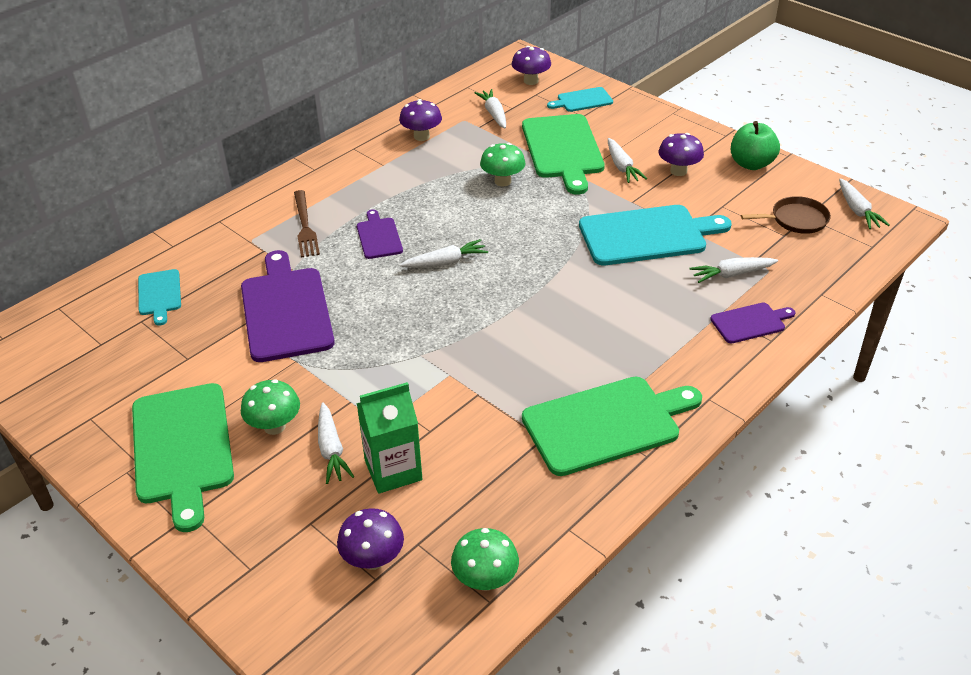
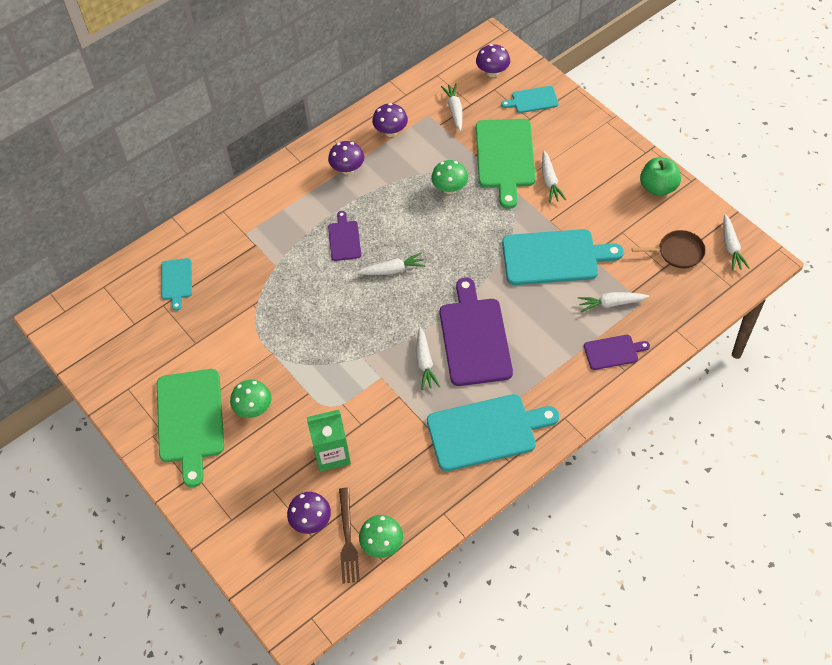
camera: 10 degrees right, 15 degrees up
(286, 310) = (268, 305): purple cutting board -> purple cutting board (474, 337)
(305, 226) = (288, 222): brown fork -> brown fork (347, 539)
(331, 449) = (291, 432): white carrot -> white carrot (425, 362)
(606, 424) = (486, 432): green cutting board -> turquoise cutting board
(678, 171) = (595, 190): purple mushroom -> purple mushroom (347, 169)

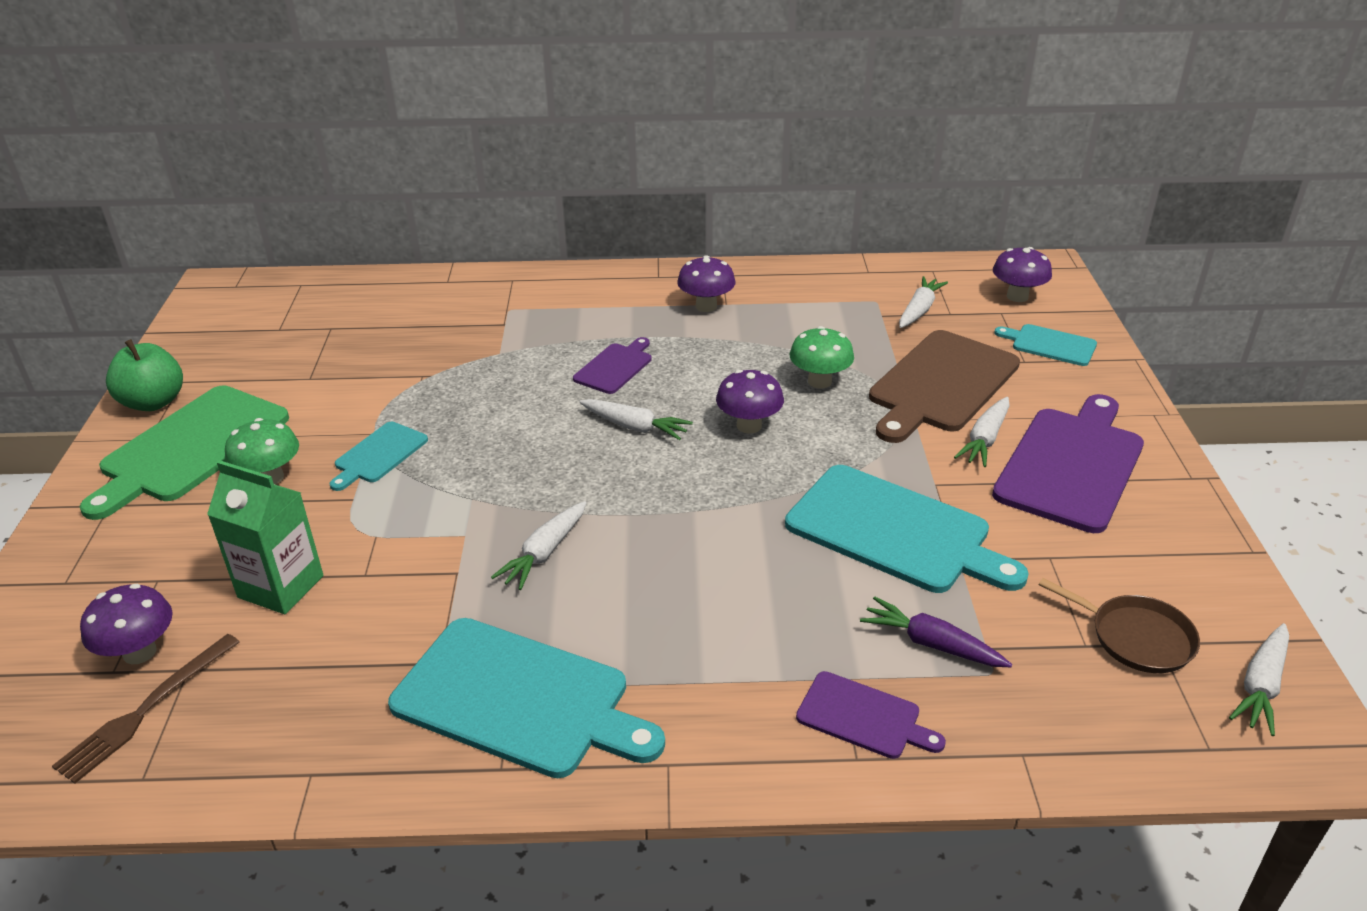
camera: 35 degrees right, 20 degrees down
(176, 281) = (375, 315): turquoise cutting board -> turquoise cutting board (378, 455)
(382, 545) = (173, 754): green mushroom -> none
(391, 131) = (806, 296): purple mushroom -> purple mushroom (749, 426)
(474, 337) = (653, 564): purple cutting board -> purple cutting board (1071, 465)
(505, 157) = (940, 384): green cutting board -> brown cutting board
(611, 303) = (932, 644): white carrot -> purple carrot
(658, 187) = (1176, 531): green apple -> green apple (153, 402)

